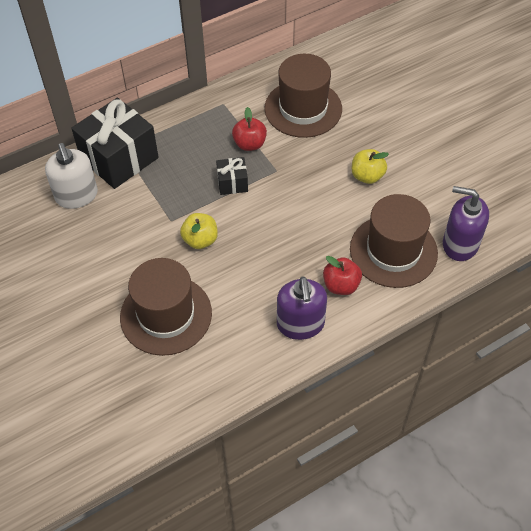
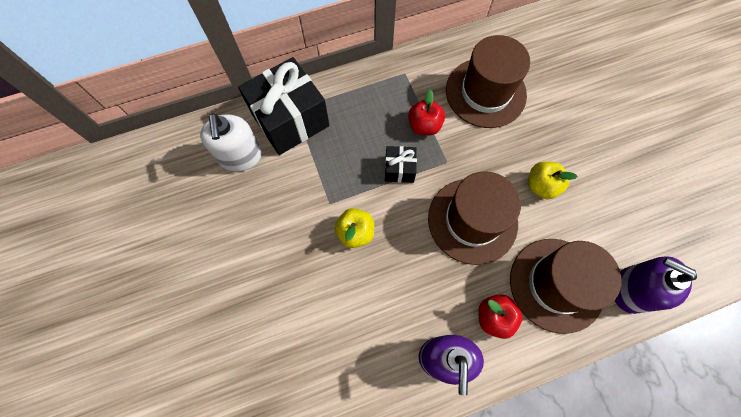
camera: 10 degrees right, 15 degrees up
(166, 315) = (305, 318): brown hat -> brown hat (472, 220)

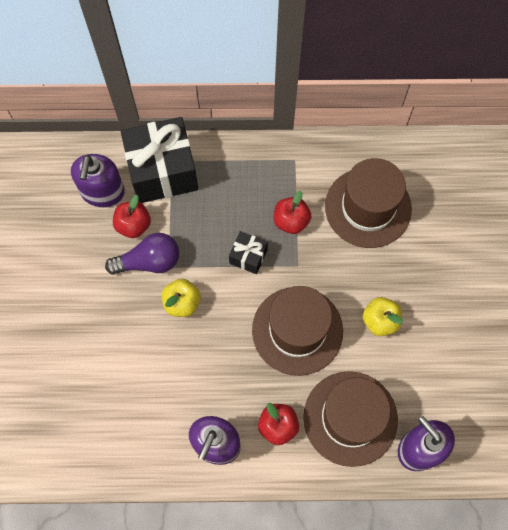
camera: 20 degrees right, 0 degrees up
(240, 156) = (103, 192): white soap dispenser -> purple soap dispenser
(281, 176) = (133, 225): none -> red apple
(309, 205) = (149, 261): none -> purple light bulb

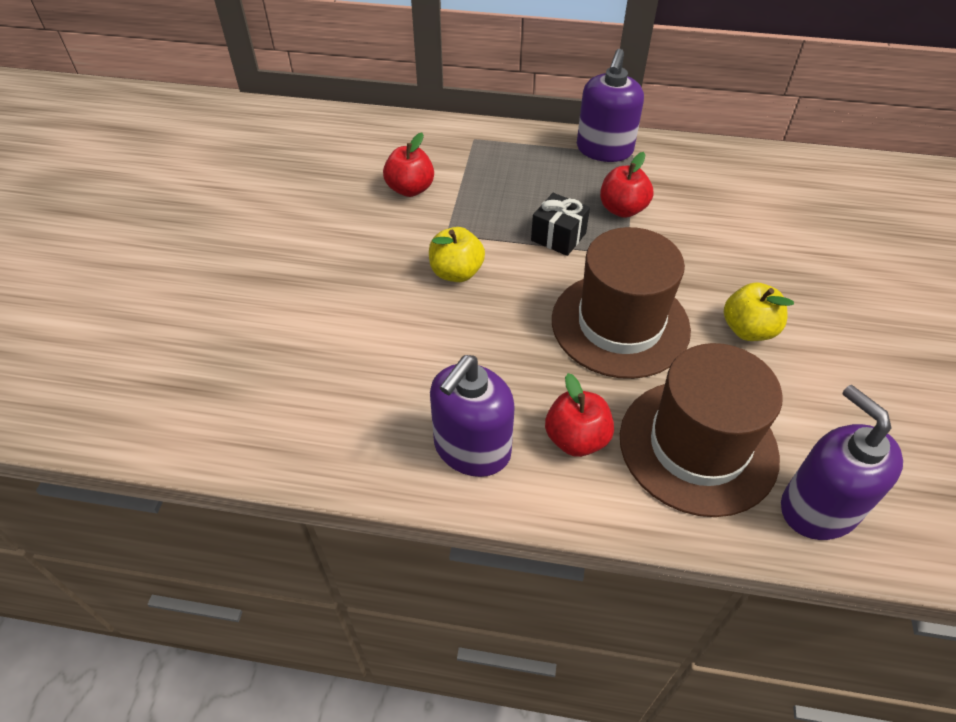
camera: 10 degrees right, 20 degrees down
(103, 192) = (379, 156): purple soap dispenser -> purple soap dispenser (604, 149)
(149, 261) = (421, 225): purple light bulb -> none
(163, 171) = (460, 146): black gift -> none
(368, 207) = (730, 208): brown hat -> none

